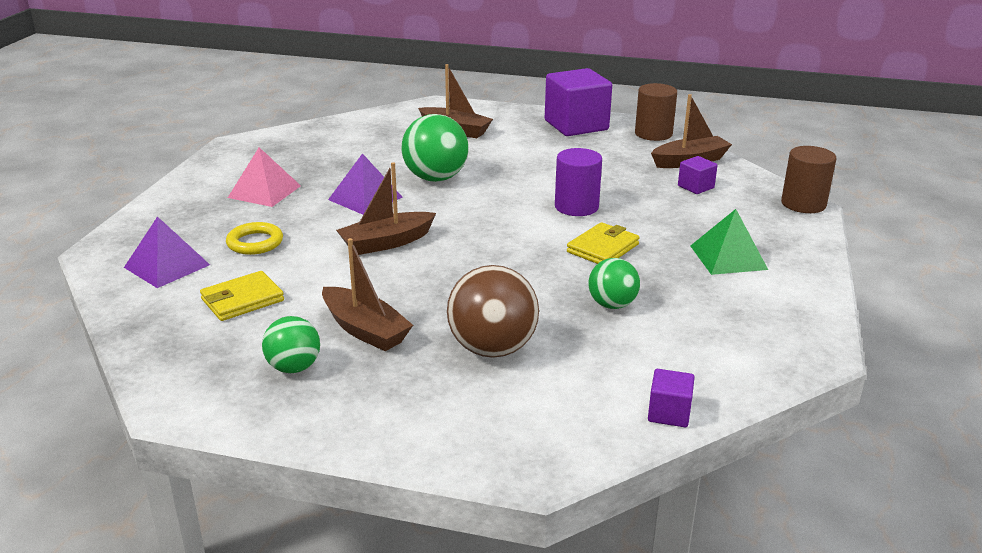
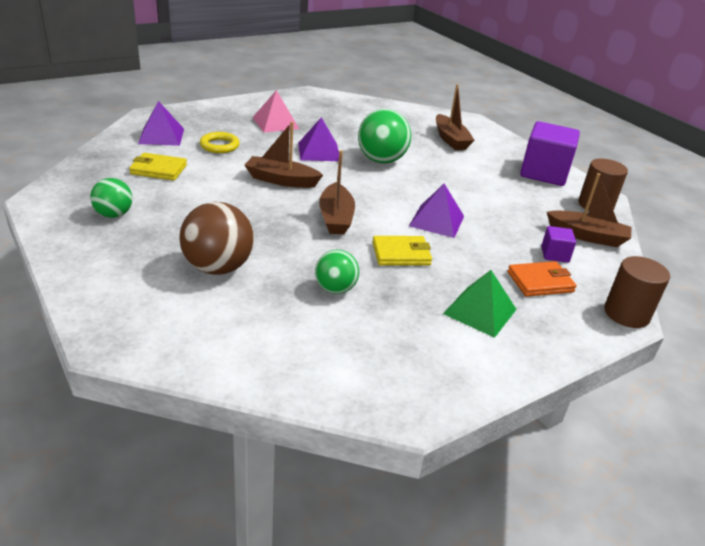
camera: 40 degrees right, 5 degrees up
(365, 330) = (179, 217): brown boat -> brown boat (336, 218)
(576, 207) = (436, 221): purple cylinder -> purple pyramid
(669, 413) = (234, 371): purple cube -> none
(723, 213) = (540, 282): none -> orange wallet

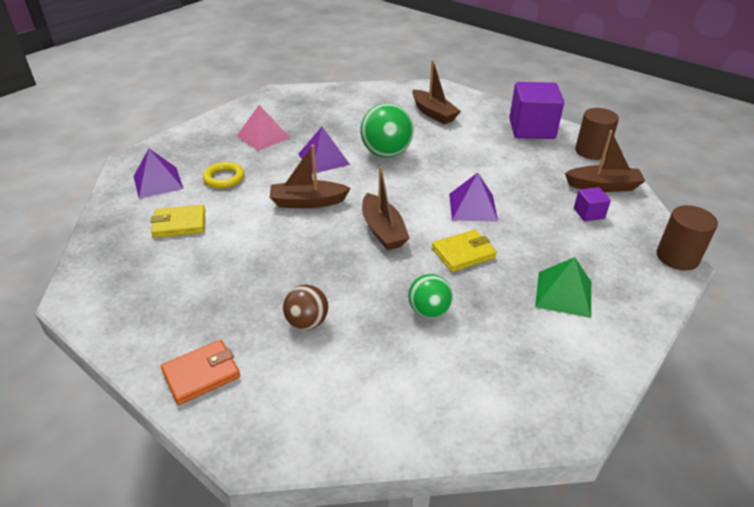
camera: 15 degrees left, 5 degrees up
(114, 214) = (165, 292): green ball -> none
(218, 267) = (307, 322): brown ball -> brown ball, size x0.60
(540, 282) = (593, 246): orange wallet -> orange wallet (201, 374)

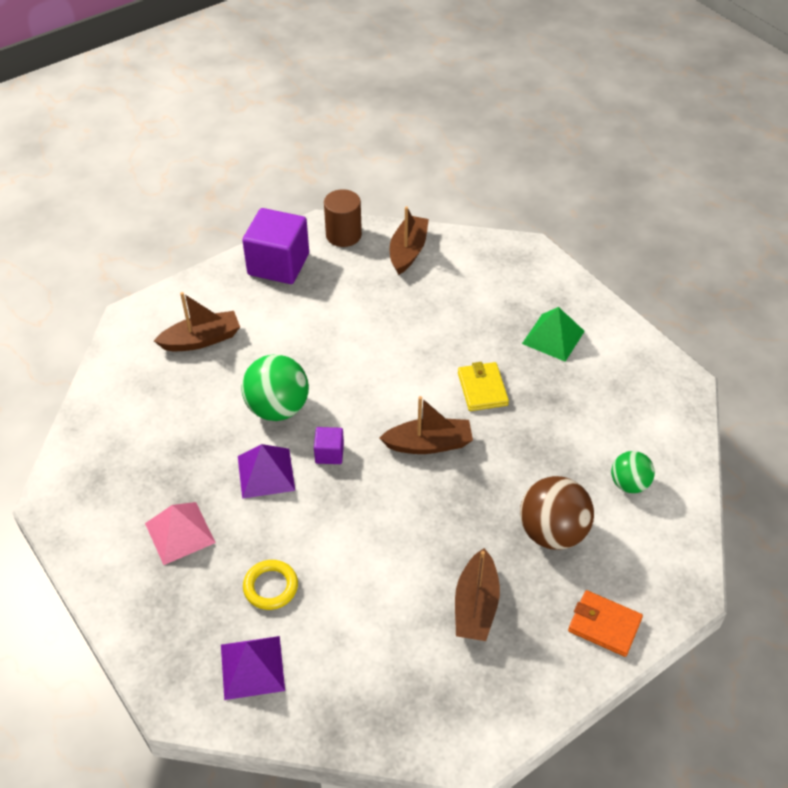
camera: 75 degrees left, 10 degrees up
(179, 224) = (358, 641): yellow wallet -> none
(201, 374) = (604, 625): orange wallet -> orange wallet turned 45 degrees counterclockwise
(307, 322) = (552, 532): brown ball -> brown ball, size x1.65
(308, 202) = (355, 503): brown boat -> brown boat (476, 605)
(429, 311) = (555, 436): green ball -> green ball (629, 484)
(472, 207) = (411, 360): purple pyramid -> none
(589, 213) = (448, 278): purple cube -> purple cube (329, 453)
(677, 257) = (524, 248): brown cylinder -> none

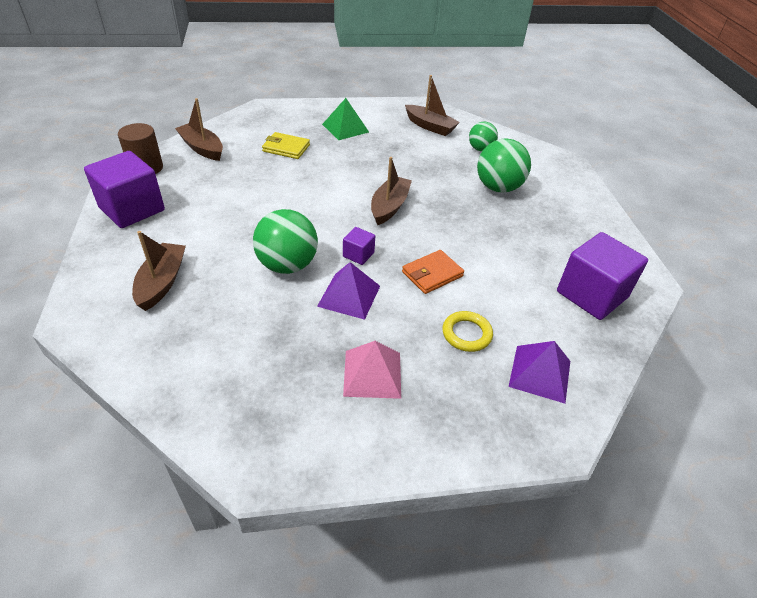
camera: 65 degrees left, 5 degrees down
(406, 688) = (591, 294): none -> purple cube
(476, 605) = (538, 238): brown boat -> brown boat (430, 126)
(482, 389) = (361, 168): yellow wallet -> yellow wallet (286, 148)
(552, 532) = (498, 187): brown ball -> green ball
(604, 625) = (577, 196): orange wallet -> orange wallet (432, 274)

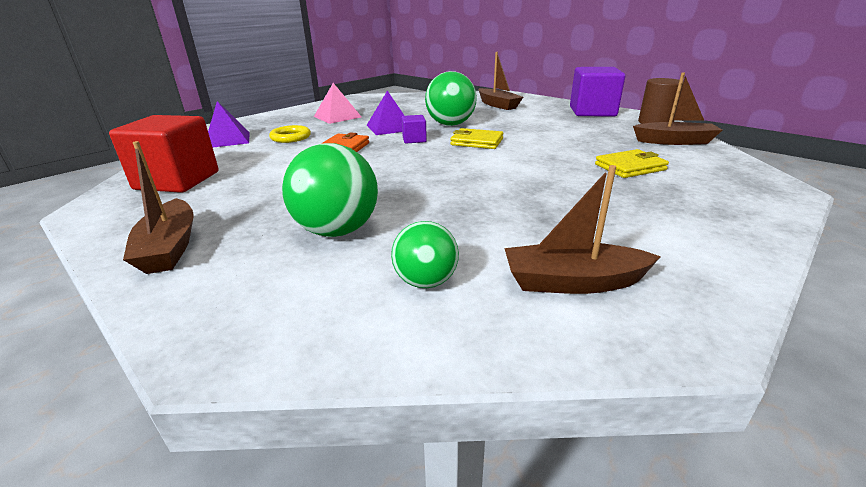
camera: 145 degrees right, 15 degrees down
(318, 221) = (477, 142): none -> yellow wallet
(345, 128) = (651, 212): green pyramid -> none
(389, 206) = (440, 167): brown boat -> brown boat (170, 247)
(591, 294) = (177, 180): purple cube -> red cube

